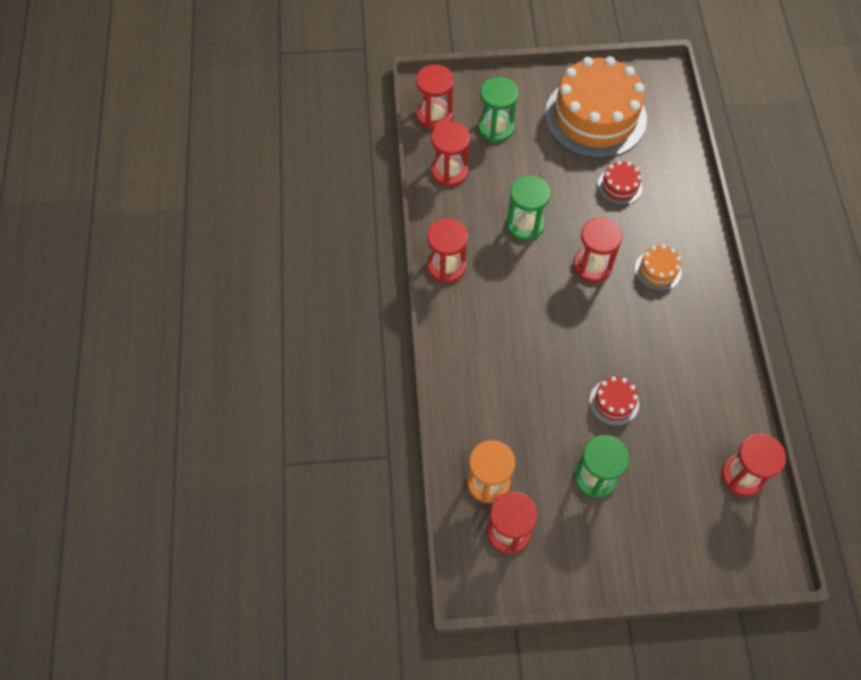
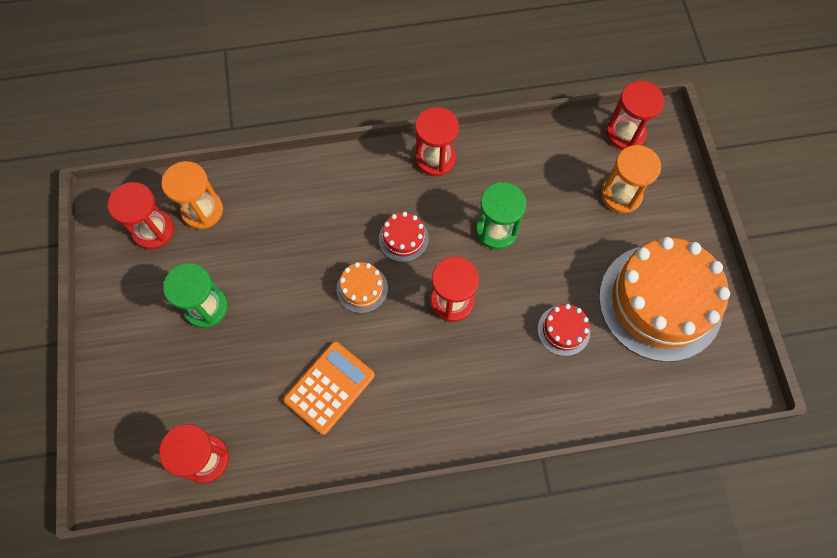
camera: 85 degrees right, 5 degrees up
(449, 171) = (554, 153): red hourglass -> none
(495, 128) = (621, 195): green hourglass -> orange hourglass
(614, 402) = (288, 325): red cake -> red cake (403, 238)
(658, 270) = (453, 373): orange cake -> orange cake (362, 288)
(673, 369) = (329, 387): none -> orange calculator

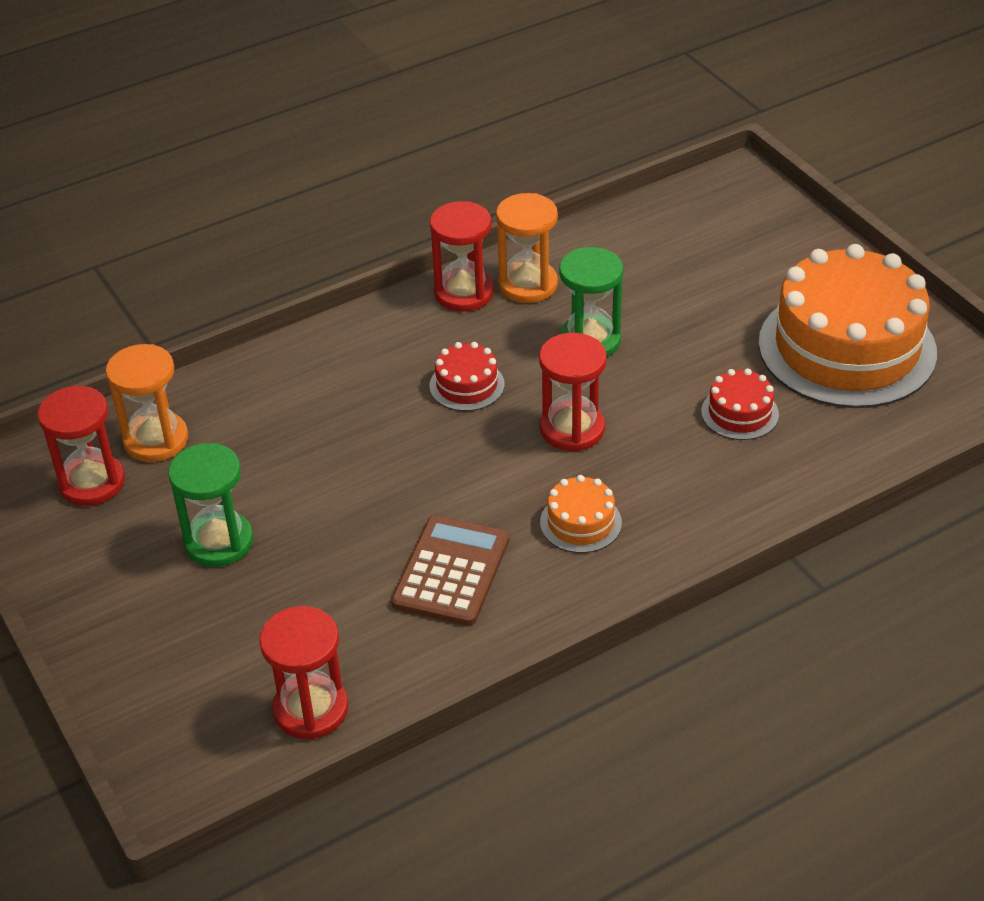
camera: 20 degrees left, 25 degrees down
(329, 387) = (451, 572): orange calculator -> brown calculator
(362, 288) = (438, 453): orange cake -> orange cake (580, 522)
(621, 195) = (732, 260): orange hourglass -> orange hourglass (528, 284)
(625, 133) = (701, 200): red hourglass -> none

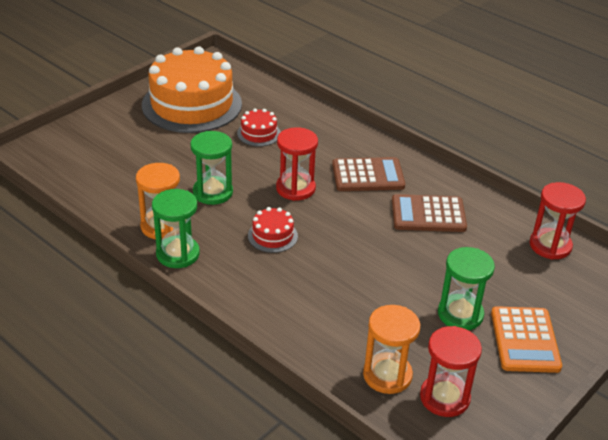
camera: 110 degrees left, 5 degrees down
(135, 597) = (525, 340): none -> orange calculator
(464, 293) = (178, 254): red hourglass -> green hourglass
(580, 522) = (368, 176): orange cake -> brown calculator

